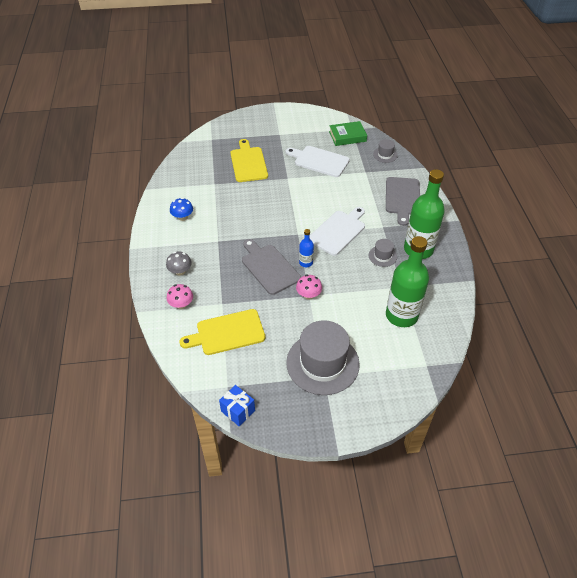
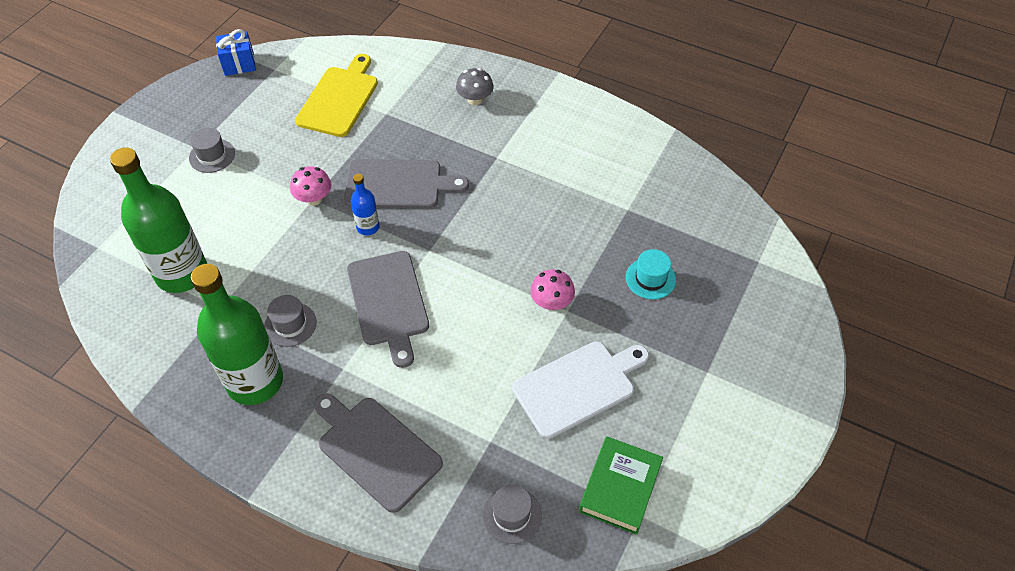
camera: 125 degrees right, 5 degrees up
(181, 304) = (420, 79): pink mushroom -> pink mushroom (551, 302)
(182, 217) = (578, 142): blue mushroom -> none
(248, 163) = (650, 278): yellow cutting board -> turquoise hat
(322, 363) = (212, 156): grey hat -> grey hat, size x0.45
(338, 231) = (389, 302): white cutting board -> grey cutting board

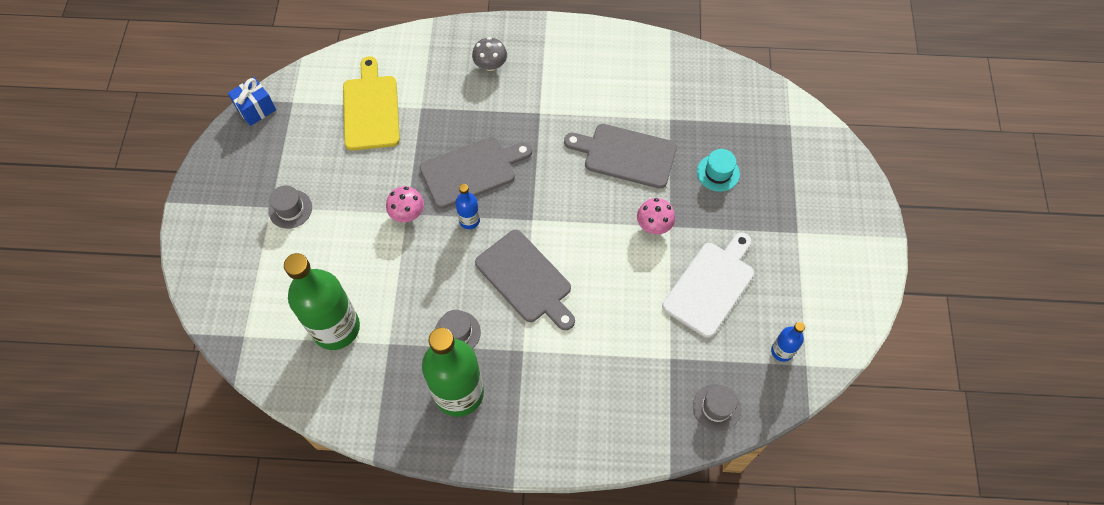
camera: 25 degrees left, 10 degrees up
(376, 450) = (588, 404): grey cutting board -> grey cutting board (625, 155)
(620, 488) = (782, 351): green book -> blue bottle

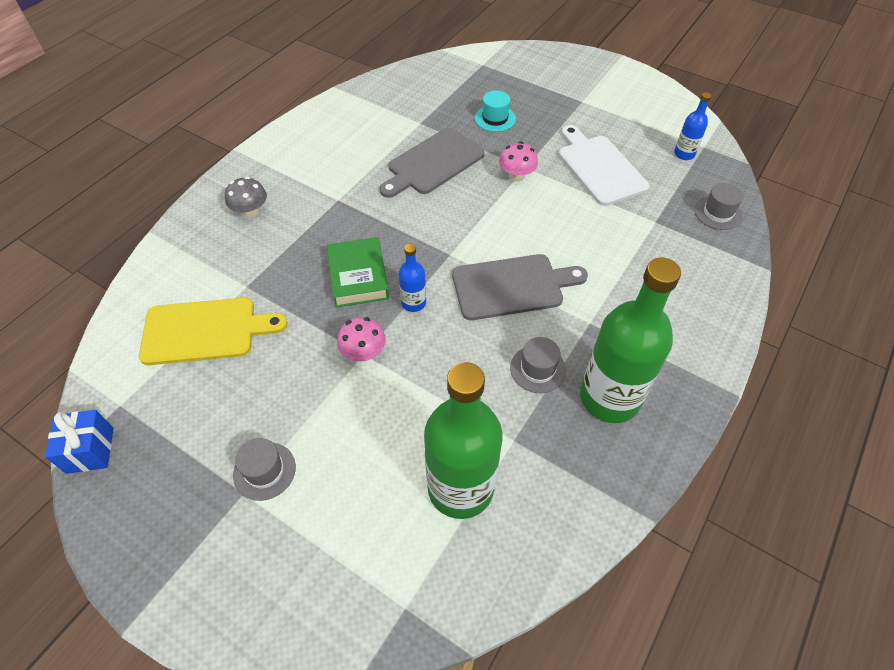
camera: 60 degrees left, 10 degrees down
(371, 109) = (205, 331): yellow cutting board -> yellow cutting board turned 150 degrees clockwise
(472, 171) = (358, 276): grey cutting board -> green book

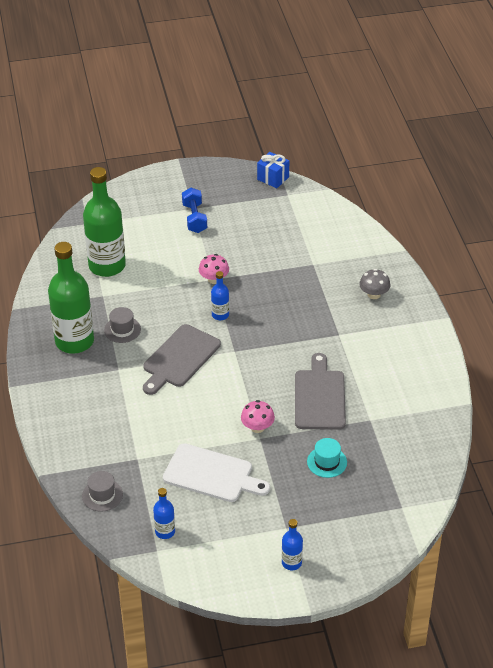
camera: 135 degrees right, 10 degrees down
(205, 331) = (299, 237): yellow cutting board -> none
(264, 471) = (194, 218): grey hat -> blue dumbbell
(358, 276) = (266, 306): green book -> none
(603, 82) = (291, 562): none -> blue bottle

